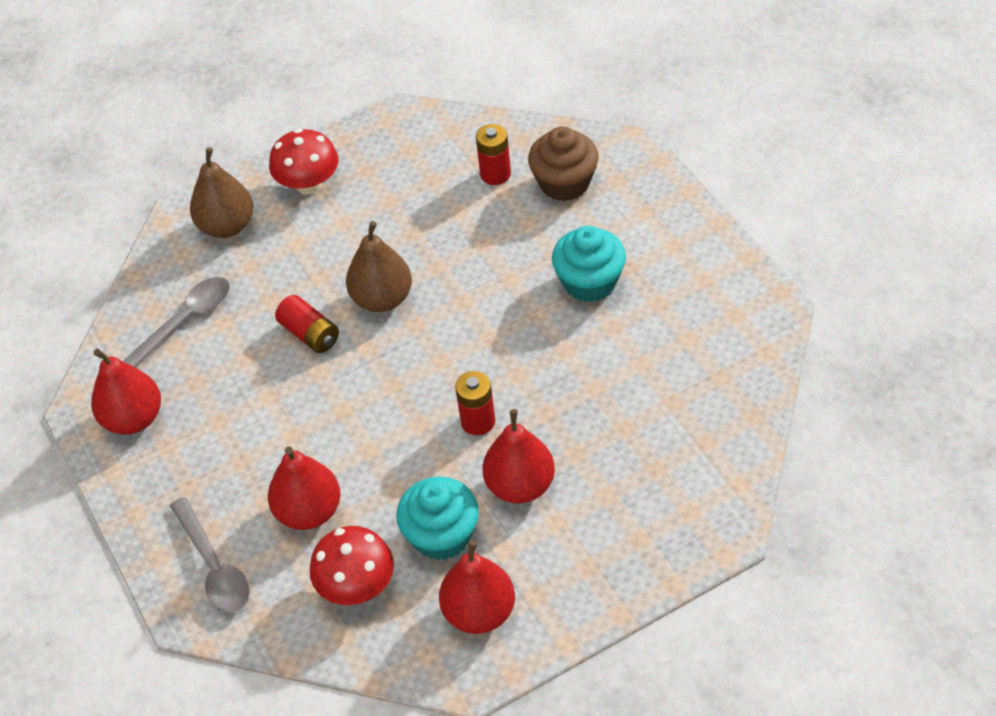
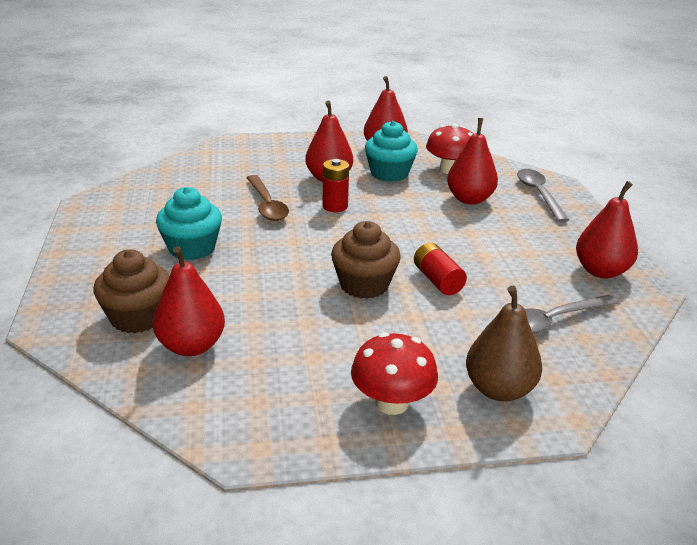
camera: 165 degrees left, 20 degrees down
(382, 299) = (364, 285): brown pear -> brown cupcake
(495, 174) = (191, 346): red battery -> red pear
(563, 389) = (267, 205): none -> brown spoon

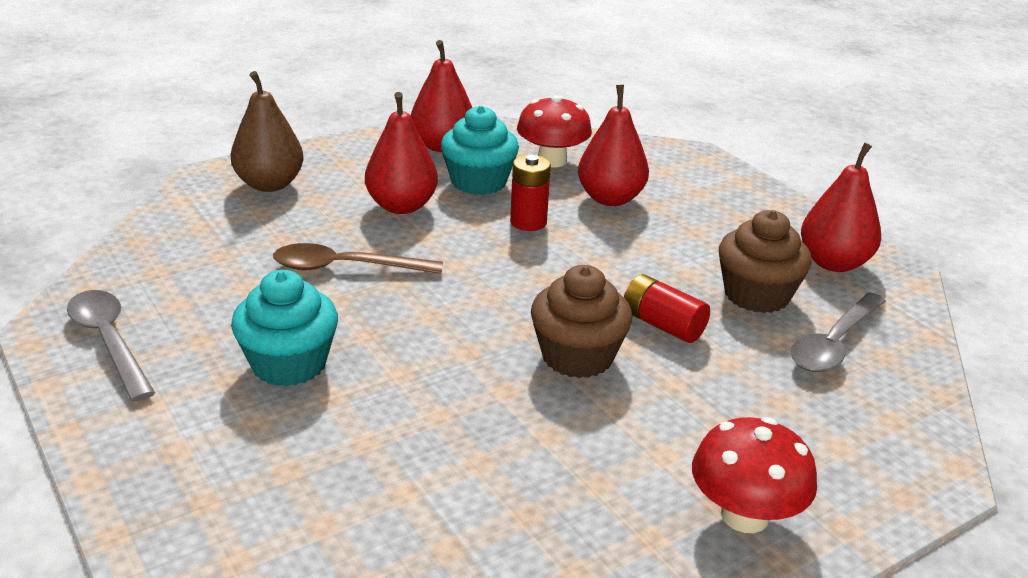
camera: 25 degrees left, 0 degrees up
(137, 317) = (297, 500): brown cupcake -> brown cupcake (756, 295)
(191, 346) = (417, 520): red pear -> none
(267, 205) = (346, 267): brown spoon -> brown spoon turned 135 degrees clockwise
(335, 206) = (445, 248): red battery -> red battery (528, 222)
(499, 389) = (848, 455): brown pear -> brown pear (269, 184)
(539, 194) = (686, 174): grey spoon -> grey spoon (109, 342)

